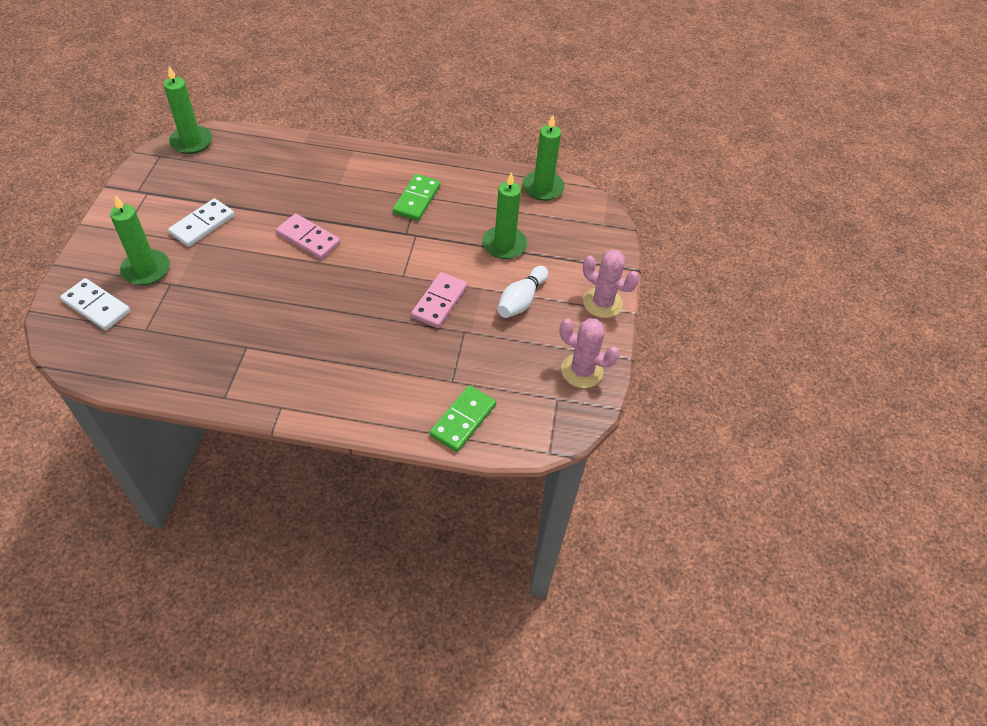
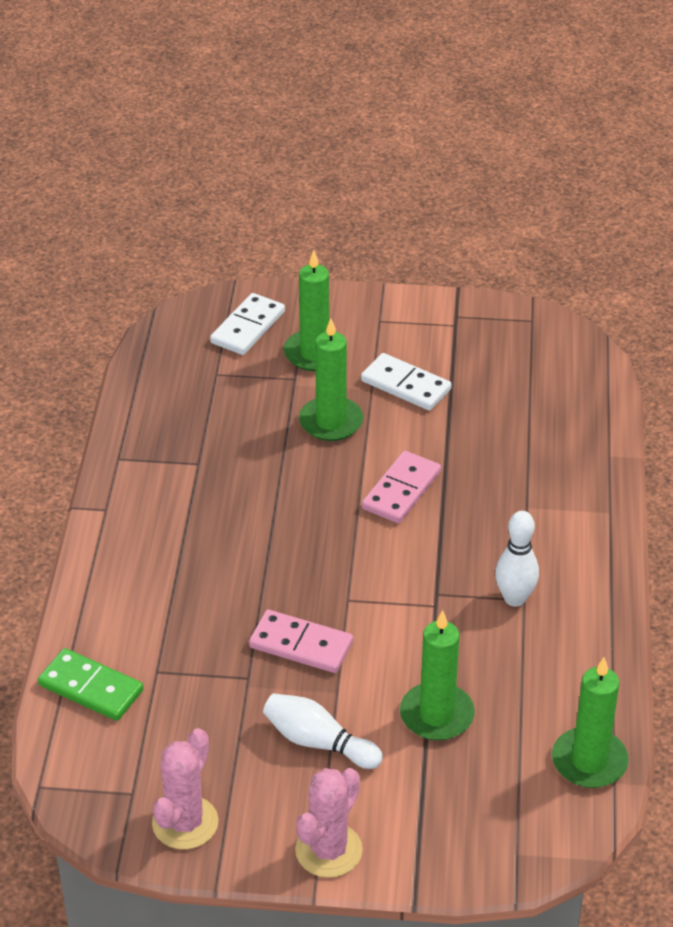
camera: 90 degrees right, 10 degrees down
(191, 142) = (570, 343): green candle -> green candle (331, 422)
(417, 199) = (514, 598): green domino -> white bowling pin

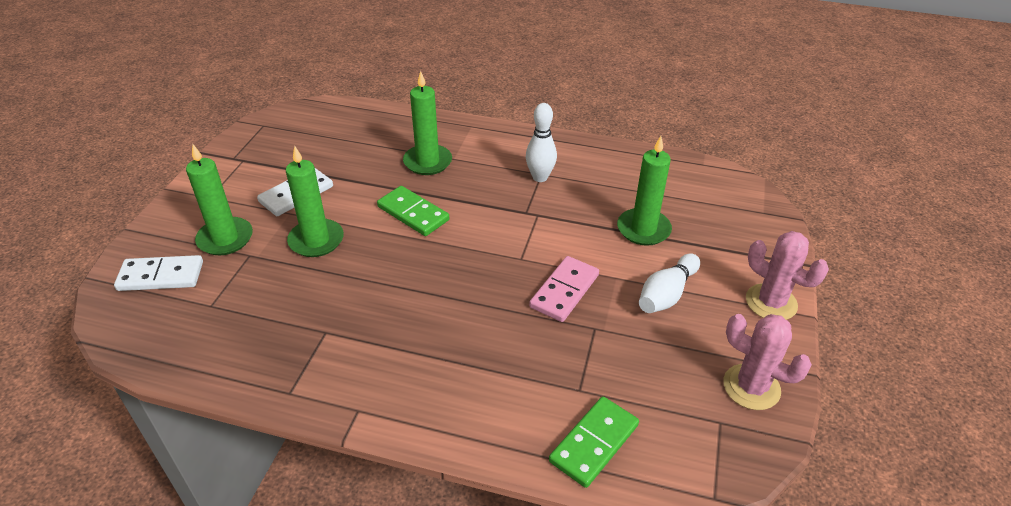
camera: 80 degrees left, 0 degrees up
(247, 327) = (161, 276): white domino -> white domino turned 45 degrees counterclockwise
(401, 490) = (413, 213): pink domino -> green domino
(589, 761) = (687, 170): green candle -> green candle (427, 162)

